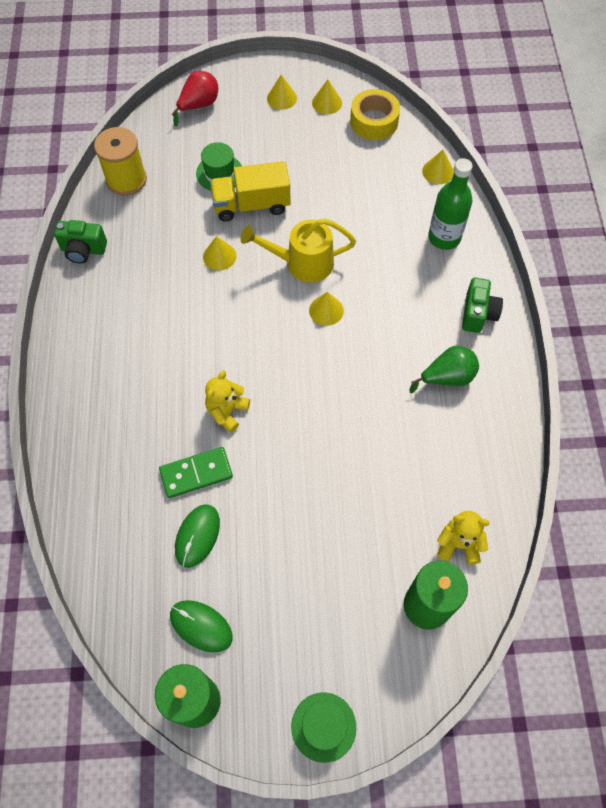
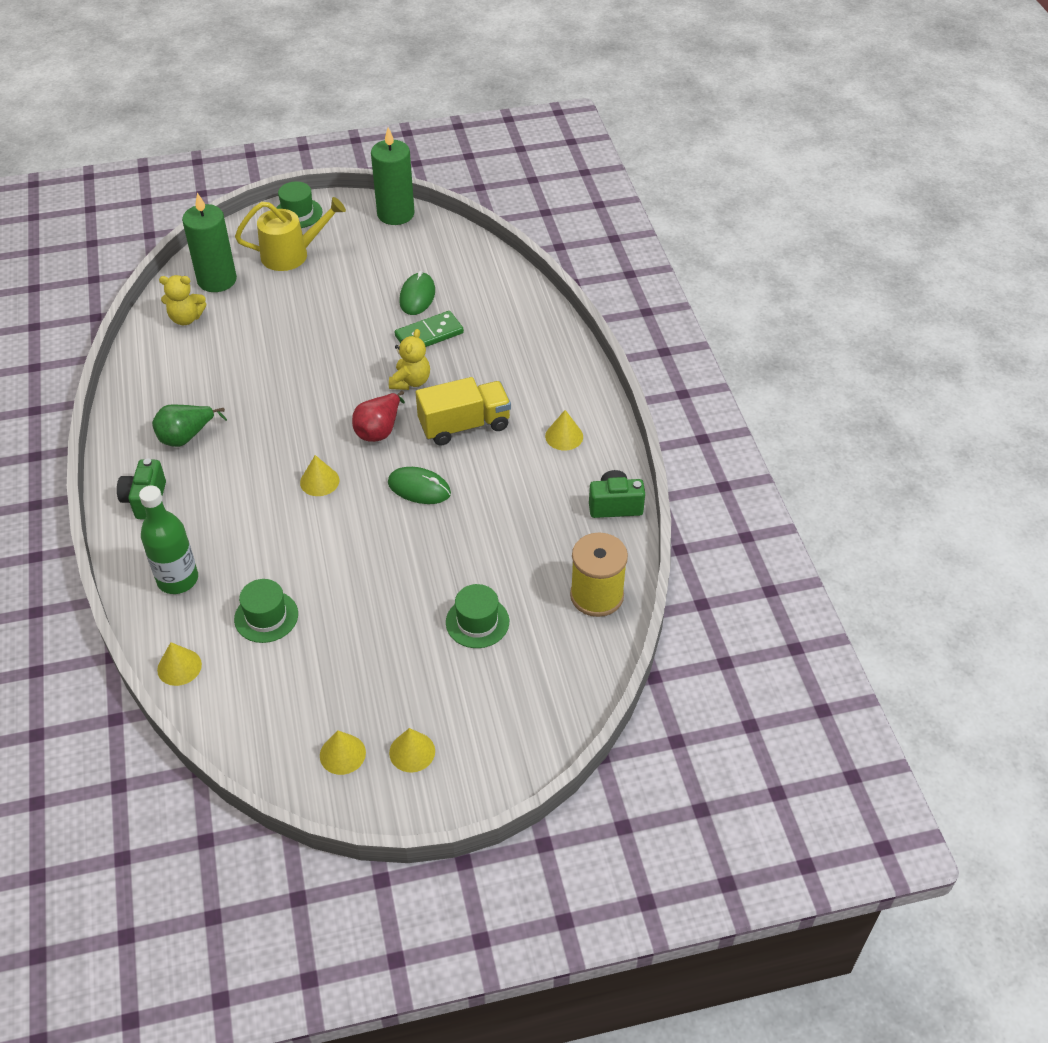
camera: 170 degrees right, 15 degrees down
(198, 105) = (533, 720): red pear -> red pear (379, 430)
(201, 626) = (401, 249): green mouse -> green mouse (419, 488)
(219, 256) = (452, 520): yellow cone -> yellow cone (564, 436)
(251, 205) = (426, 586): yellow truck -> yellow truck (464, 425)
(301, 263) = (353, 526): yellow watering can -> yellow watering can (292, 254)
(374, 121) = (269, 732): yellow tape -> none
(375, 199) = (266, 616): none -> green hat

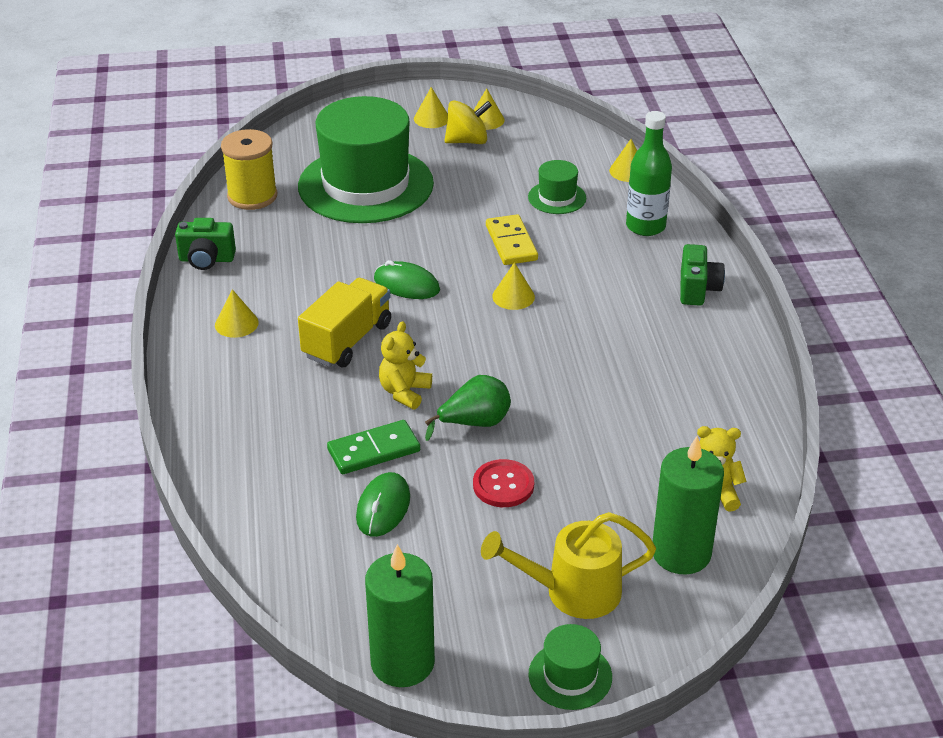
camera: 175 degrees left, 10 degrees down
(186, 437) = (670, 347): green pear -> green pear (474, 423)
(319, 547) = (511, 243): none -> yellow domino
(333, 316) = (503, 485): none -> red button
(366, 709) = (467, 141): none -> yellow spinning top
(379, 430) = (446, 341): red pear -> none
(464, 425) = (347, 340): yellow truck -> yellow truck turned 135 degrees clockwise
(477, 622) = (365, 185): green hat -> green hat, size x2.35

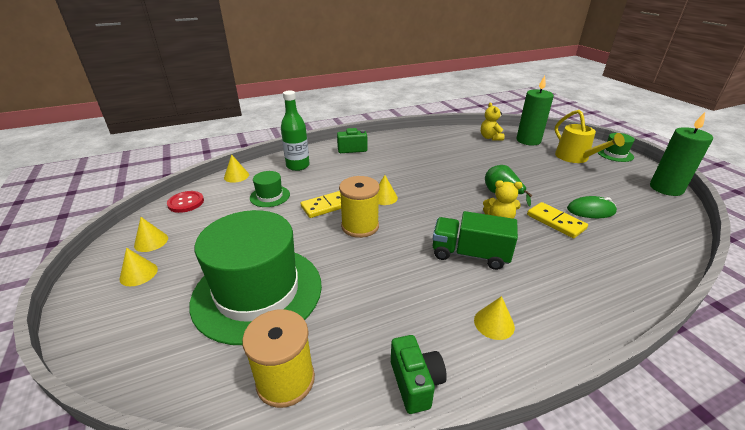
camera: 105 degrees left, 5 degrees down
(347, 340) = (470, 254): yellow truck -> green truck
(374, 450) = (555, 222): green domino -> yellow domino
(406, 284) = (392, 240): green mouse -> none
(449, 263) = (360, 226): none -> yellow spool
(467, 141) = (185, 246): yellow spinning top -> none
(503, 485) = (536, 180): red button -> red button (186, 203)

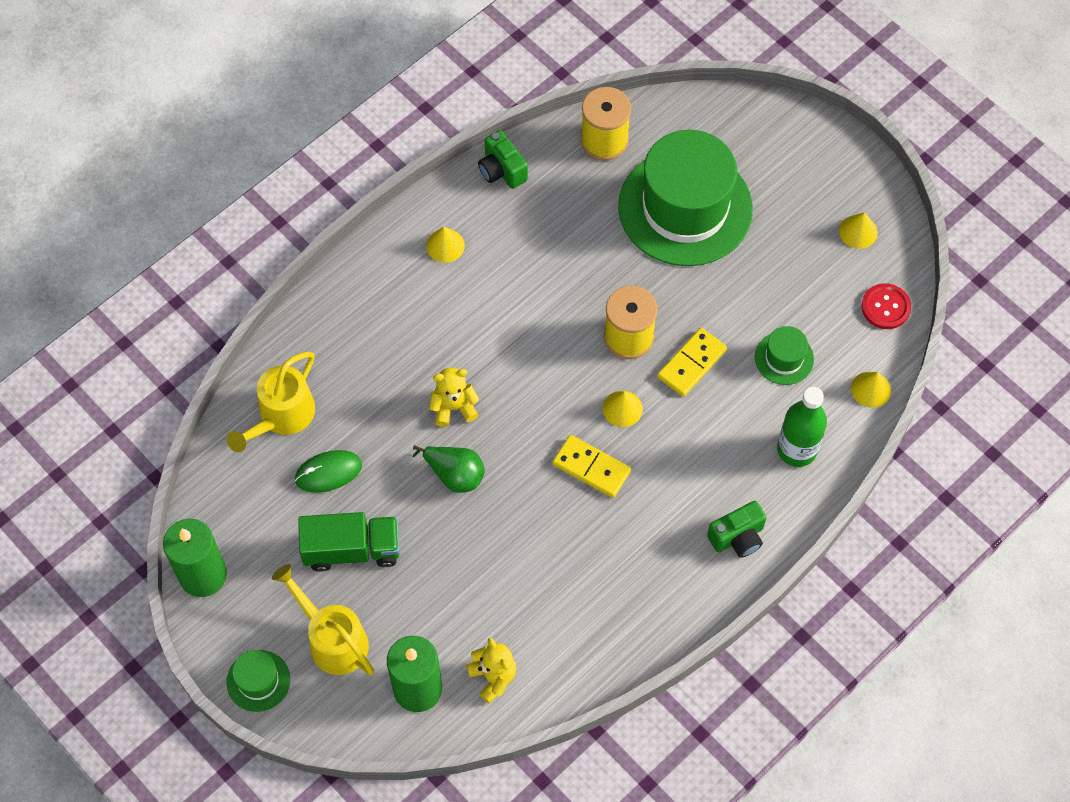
camera: 160 degrees right, 30 degrees up
(138, 273) = (824, 189): yellow cone -> none
(470, 254) = (482, 331): green truck -> green truck (352, 549)
(555, 222) = (379, 429): yellow domino -> yellow domino (591, 468)
(637, 242) = (281, 417): none -> yellow watering can

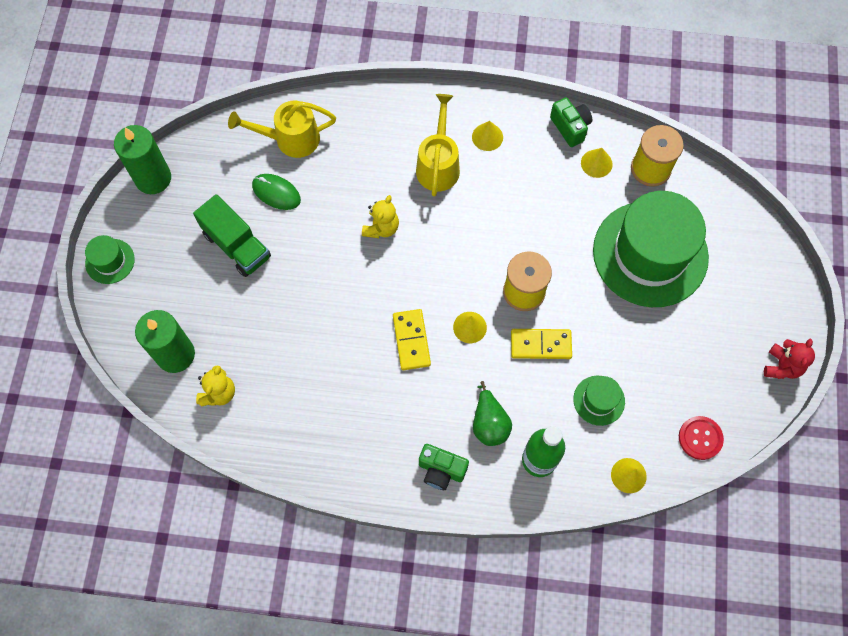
camera: 50 degrees right, 5 degrees up
(332, 639) = (169, 280): yellow watering can -> yellow watering can (438, 164)
(453, 407) = (381, 228): yellow teddy bear -> yellow teddy bear turned 75 degrees clockwise
(454, 475) = (336, 264): green pear -> green pear (489, 423)
(502, 170) = (570, 127): green camera -> green camera turned 135 degrees clockwise
(858, 231) = (740, 376): yellow cone -> yellow cone (596, 163)
(877, 193) = (782, 366): none -> red teddy bear

